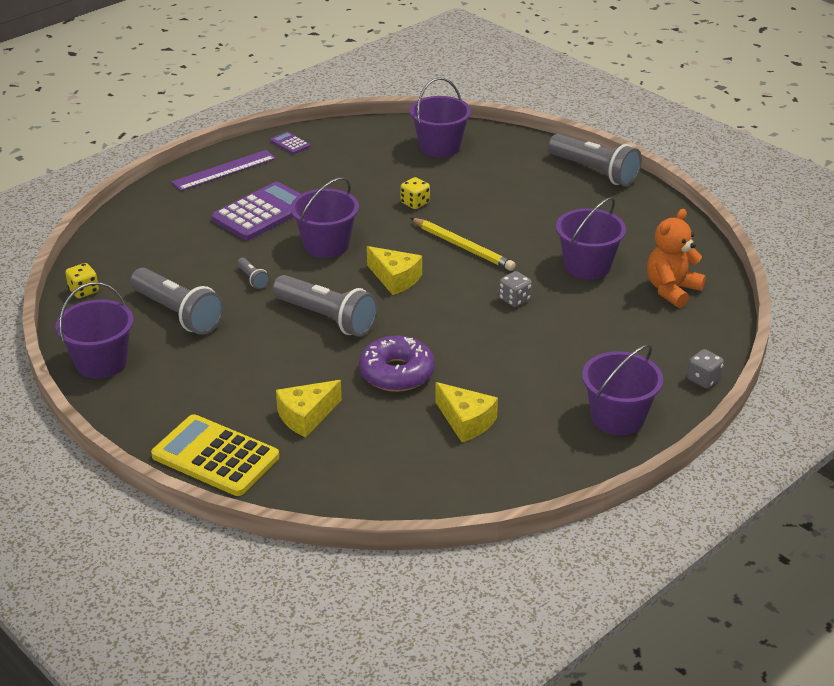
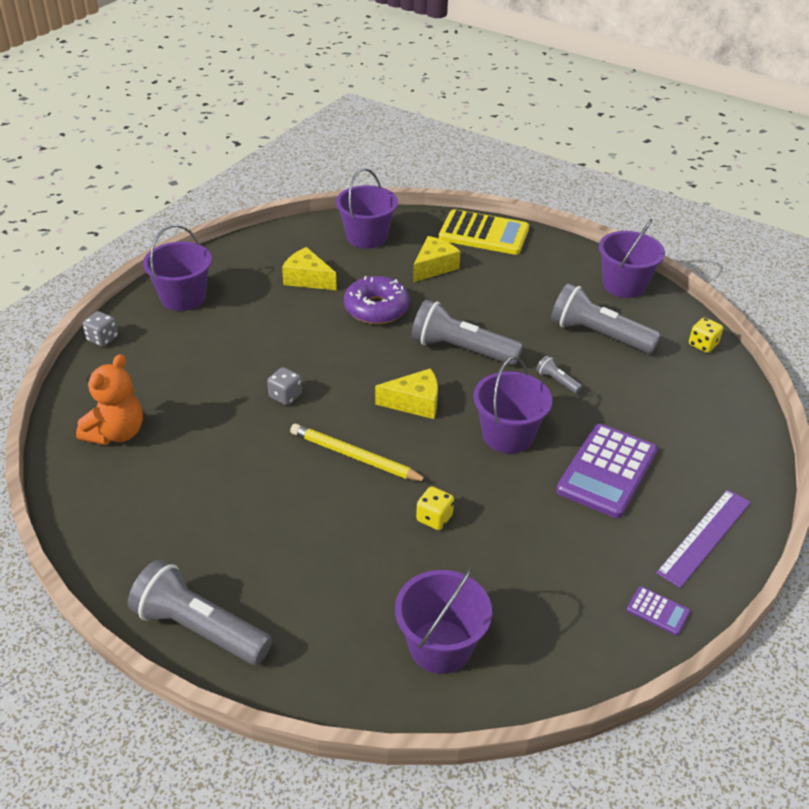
camera: 165 degrees right, 5 degrees up
(395, 279) = (415, 403): yellow cheese -> yellow cheese turned 150 degrees clockwise
(587, 266) = (209, 451): purple bucket -> purple bucket (367, 237)

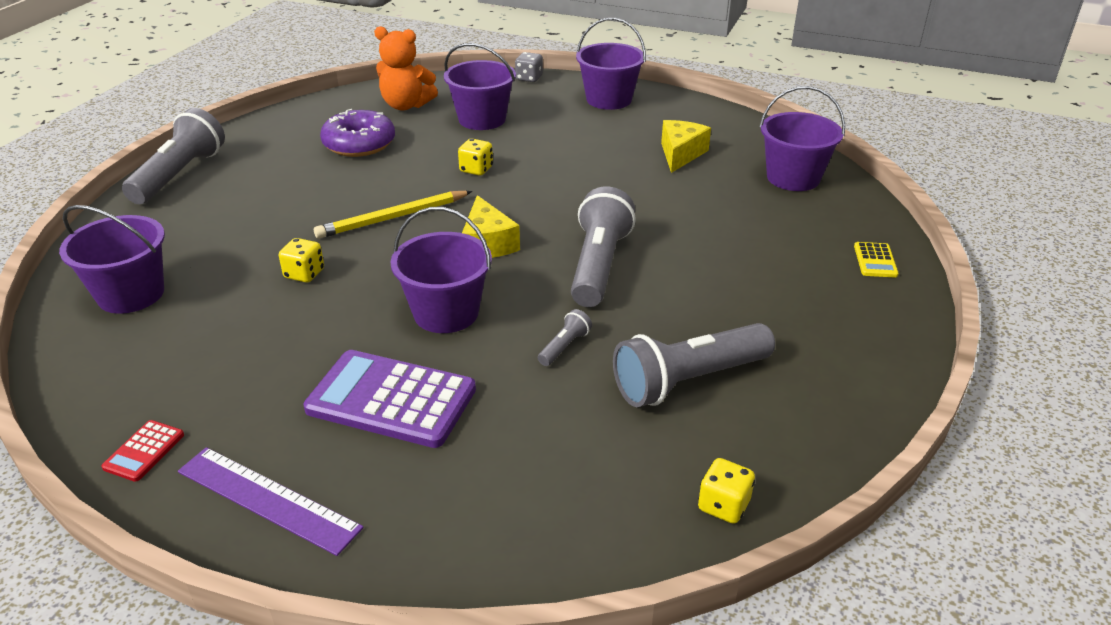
camera: 80 degrees right, 5 degrees down
(285, 396) = (476, 169): grey dice -> yellow dice
(355, 457) = (393, 218): yellow pencil -> yellow pencil turned 135 degrees counterclockwise
(376, 308) = (650, 201): purple donut -> purple donut (359, 144)
(434, 267) = (763, 229): yellow cheese -> none
(484, 234) = (875, 260): yellow calculator -> yellow calculator, size x0.45
(598, 335) = (688, 381): grey flashlight -> grey flashlight turned 135 degrees counterclockwise
(624, 285) = (842, 405): purple bucket -> purple bucket (482, 119)
(658, 611) = (144, 451): purple calculator -> red calculator

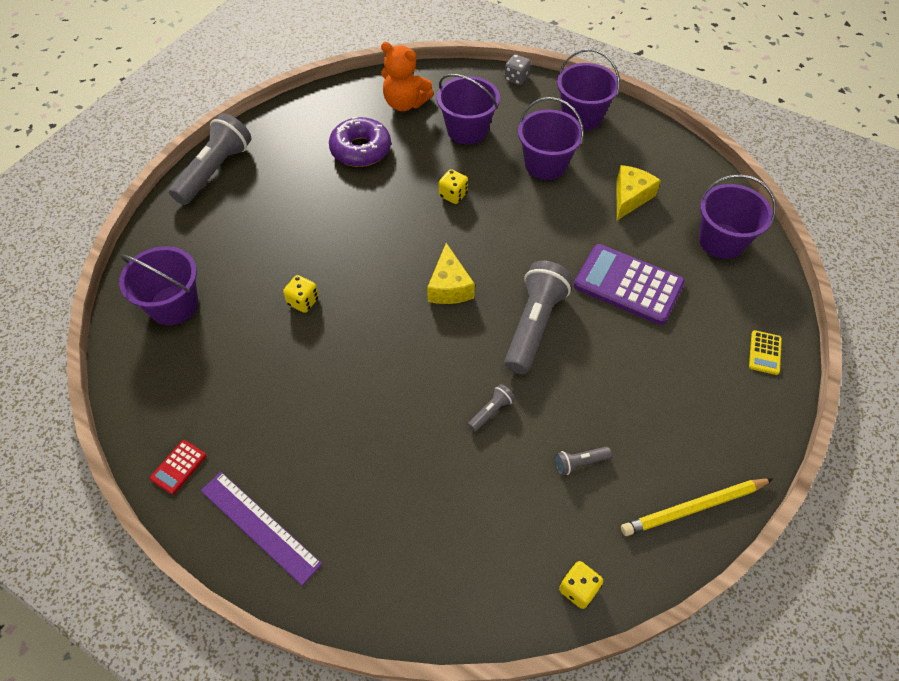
camera: 10 degrees right, 20 degrees up
(391, 399) = (354, 445): purple calculator -> purple calculator (628, 285)
(393, 218) = (378, 246): yellow pencil -> yellow pencil (693, 508)
(446, 313) = (406, 361): purple bucket -> purple bucket (545, 164)
(688, 381) = (579, 463): grey flashlight -> grey flashlight, size x0.44

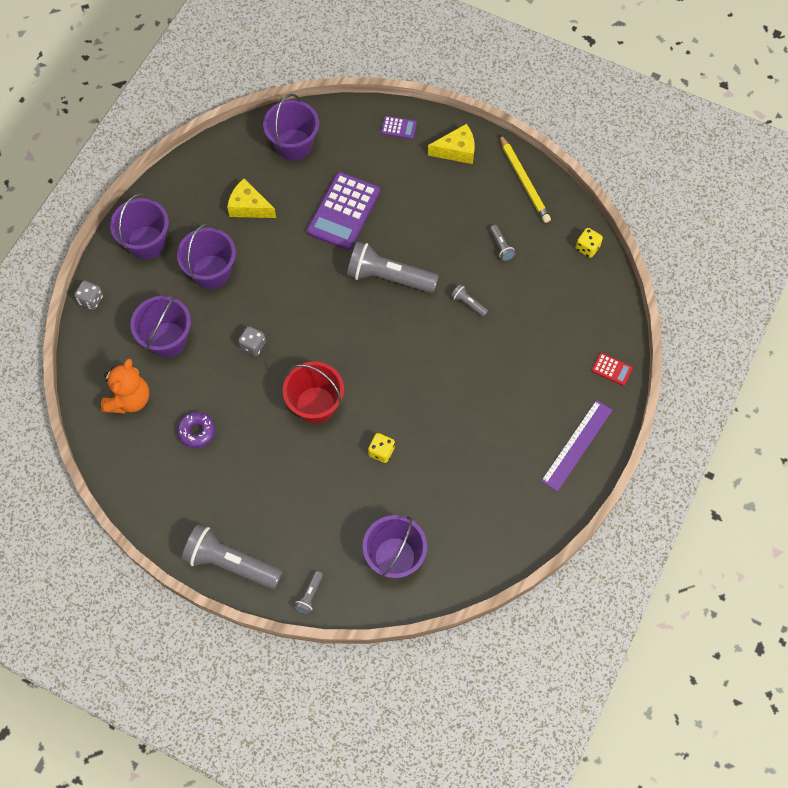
camera: 95 degrees left, 10 degrees up
(159, 229) = (310, 595): none -> grey flashlight
(178, 467) = (541, 512): red calculator -> red calculator (612, 369)
(361, 149) = (197, 432): purple donut -> purple donut, size x0.64
(373, 245) = (315, 405): none -> red bucket
(449, 287) = (356, 340): yellow cheese -> yellow cheese (456, 150)
(453, 195) = (253, 345): yellow dice -> grey dice
(764, 353) = (398, 128): yellow calculator -> purple calculator

